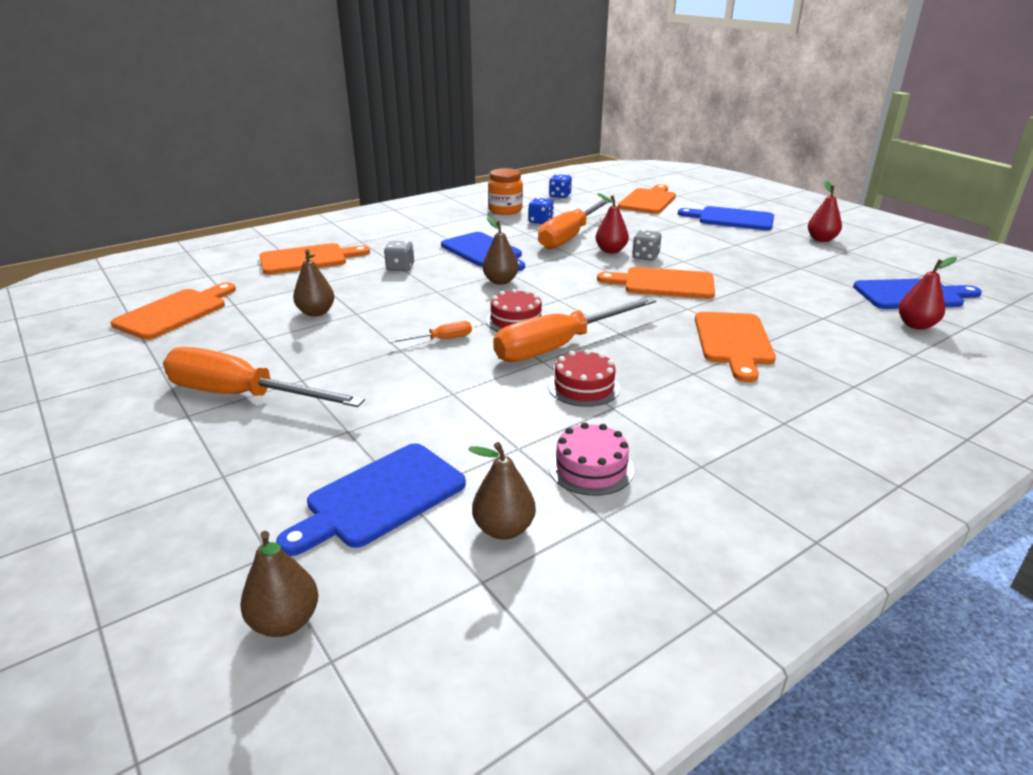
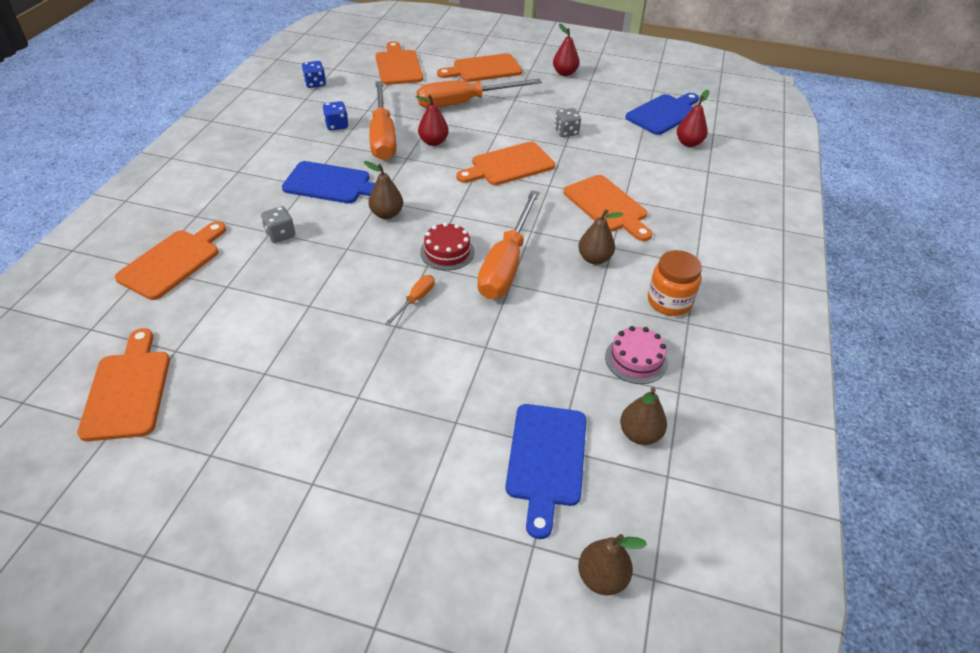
camera: 40 degrees left, 15 degrees up
(243, 396) = (332, 439): orange screwdriver -> orange screwdriver (464, 103)
(316, 313) = (273, 322): brown pear -> brown pear (594, 259)
(505, 210) = (287, 121): orange jar -> orange jar (669, 301)
(584, 387) = (562, 294): red cake -> none
(645, 257) = (466, 139): grey dice -> grey dice (566, 132)
(732, 219) = (484, 69): blue cutting board -> orange cutting board

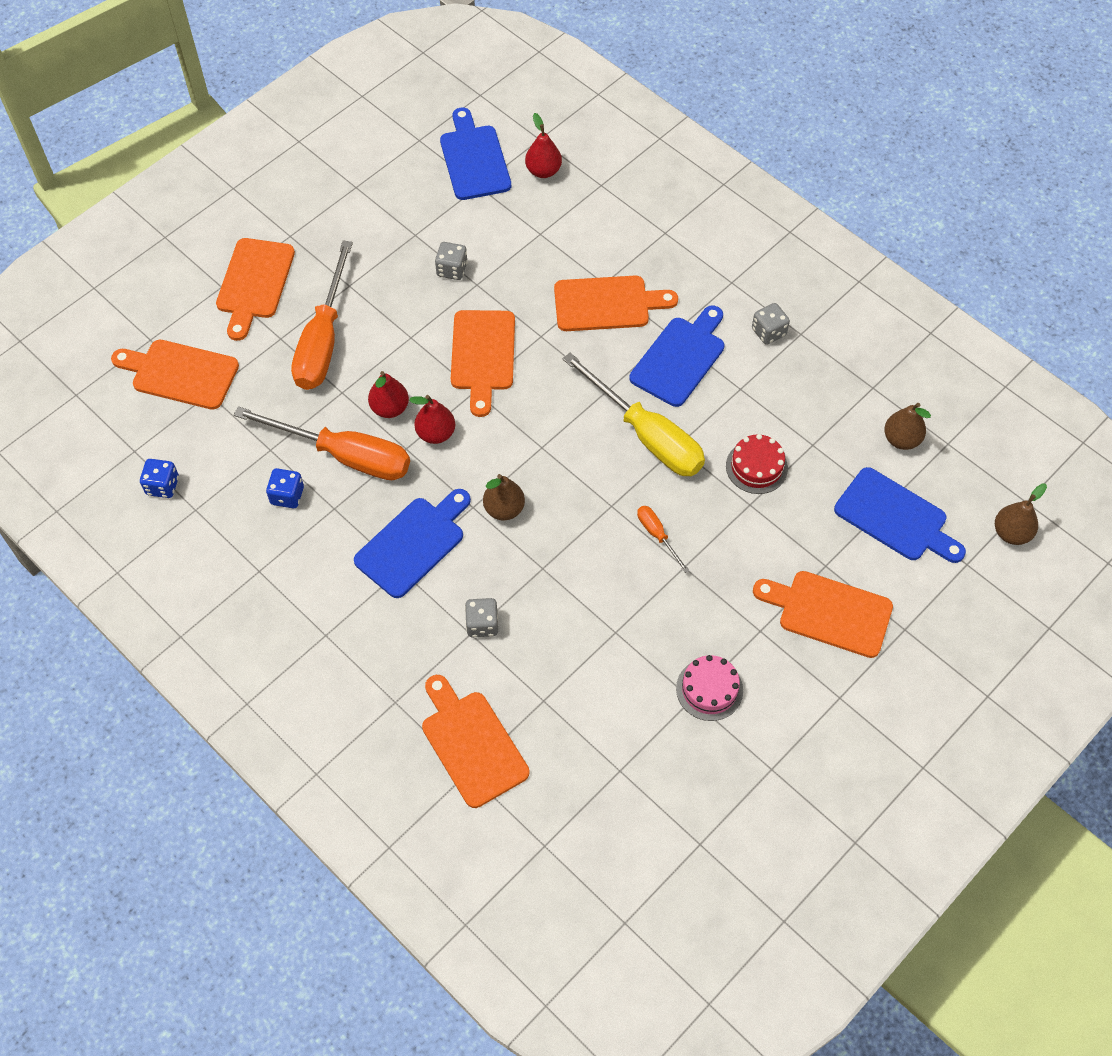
camera: 60 degrees left, 15 degrees up
(128, 390) = (656, 823): orange cutting board -> orange cutting board (829, 612)
(447, 252) = (600, 478): red cake -> red cake (756, 467)
(506, 264) = (646, 435): orange screwdriver -> yellow screwdriver
(564, 73) = (322, 204): red pear -> red pear (436, 433)
(594, 259) = (680, 358): brown pear -> blue cutting board
(636, 359) = (823, 397): pink cake -> pink cake (709, 689)
(669, 301) = (768, 332): orange jar -> grey dice

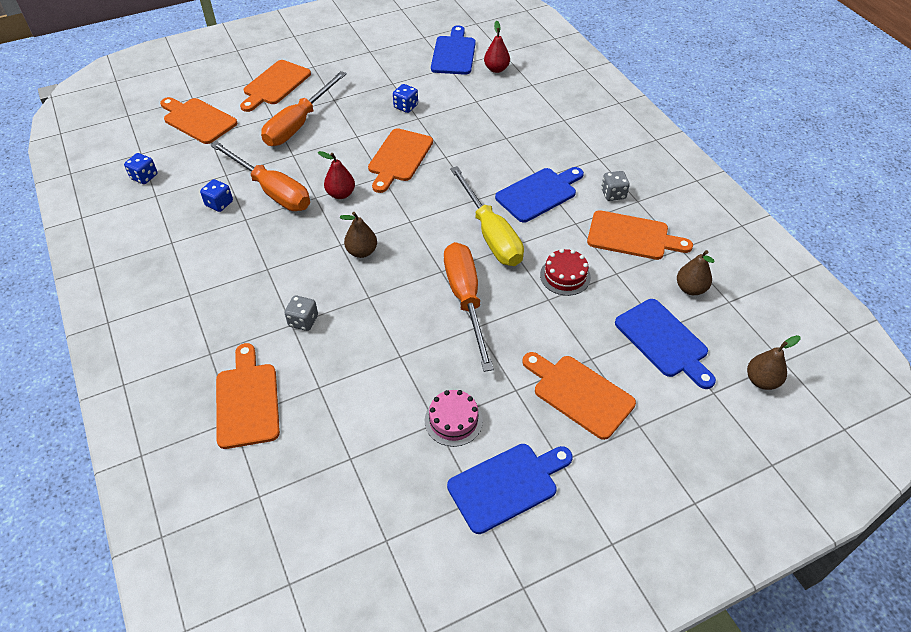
camera: 20 degrees right, 10 degrees down
(390, 408) = (318, 172): red pear -> none
(413, 544) = (285, 255): blue cutting board -> blue cutting board (506, 485)
(452, 269) = (406, 106): grey dice -> blue dice
(607, 304) = (502, 149): orange cutting board -> orange cutting board (632, 236)
(657, 535) = (466, 300): orange screwdriver -> orange screwdriver, size x2.29

